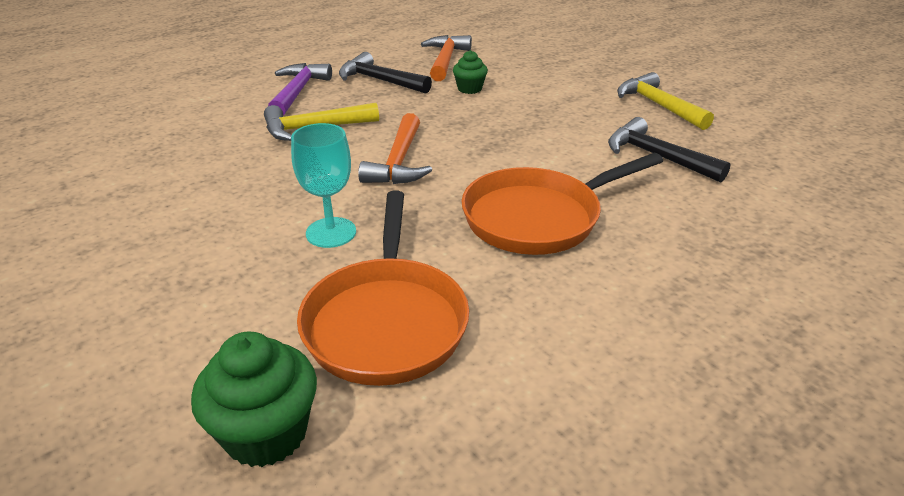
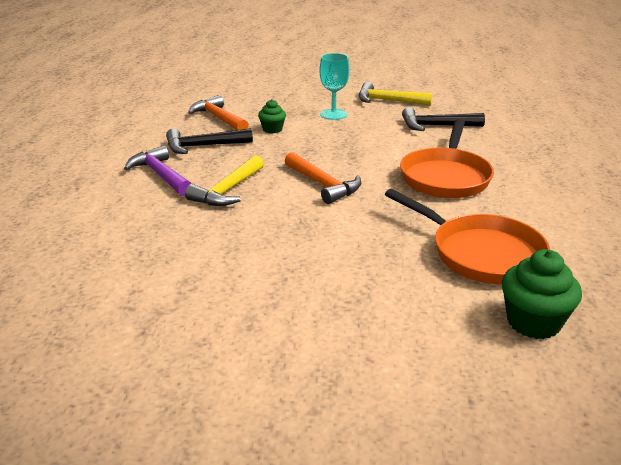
camera: 45 degrees left, 5 degrees down
(331, 232) = (369, 235): turquoise goblet -> turquoise goblet (333, 114)

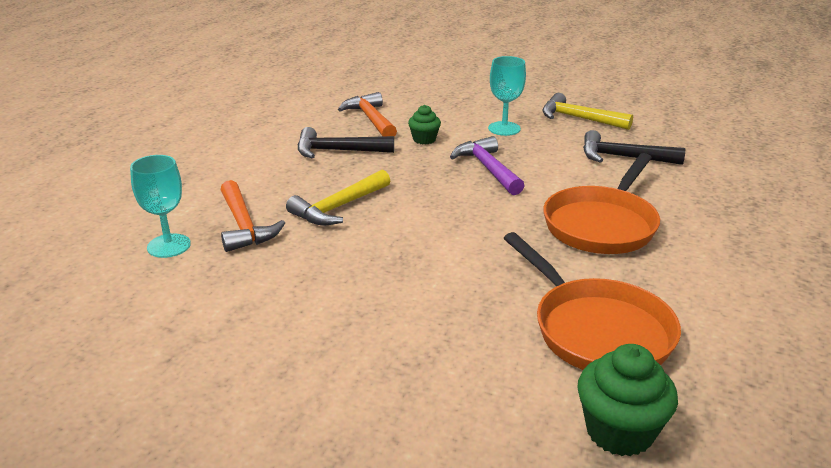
camera: 15 degrees right, 0 degrees up
(91, 241) = (169, 246): none -> turquoise goblet
(160, 175) = (276, 179): purple hammer -> purple hammer (487, 168)
(323, 185) = (449, 215): orange hammer -> orange hammer (244, 226)

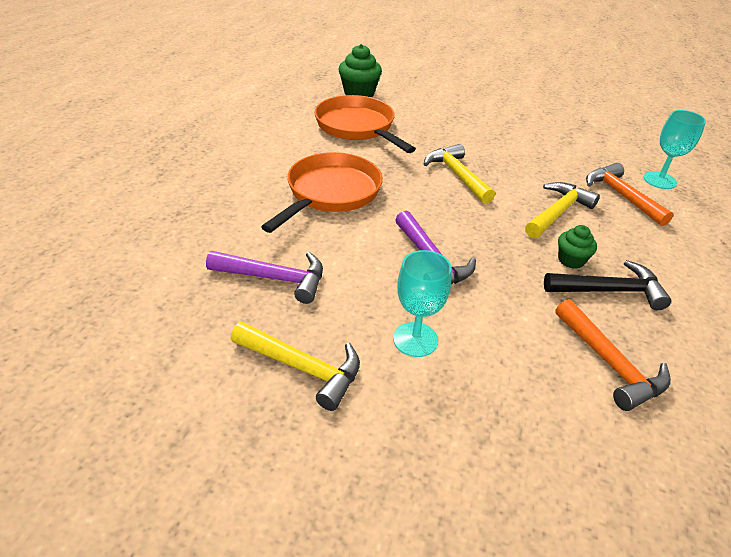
camera: 175 degrees right, 10 degrees up
(424, 139) = (517, 314): green cupcake -> green cupcake (571, 260)
(444, 249) = (457, 175): none -> yellow hammer
(622, 157) = (275, 278): black hammer -> purple hammer

